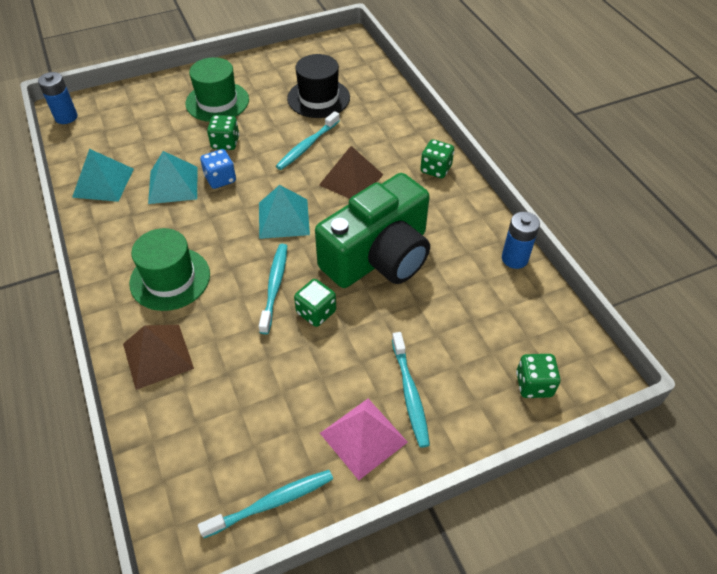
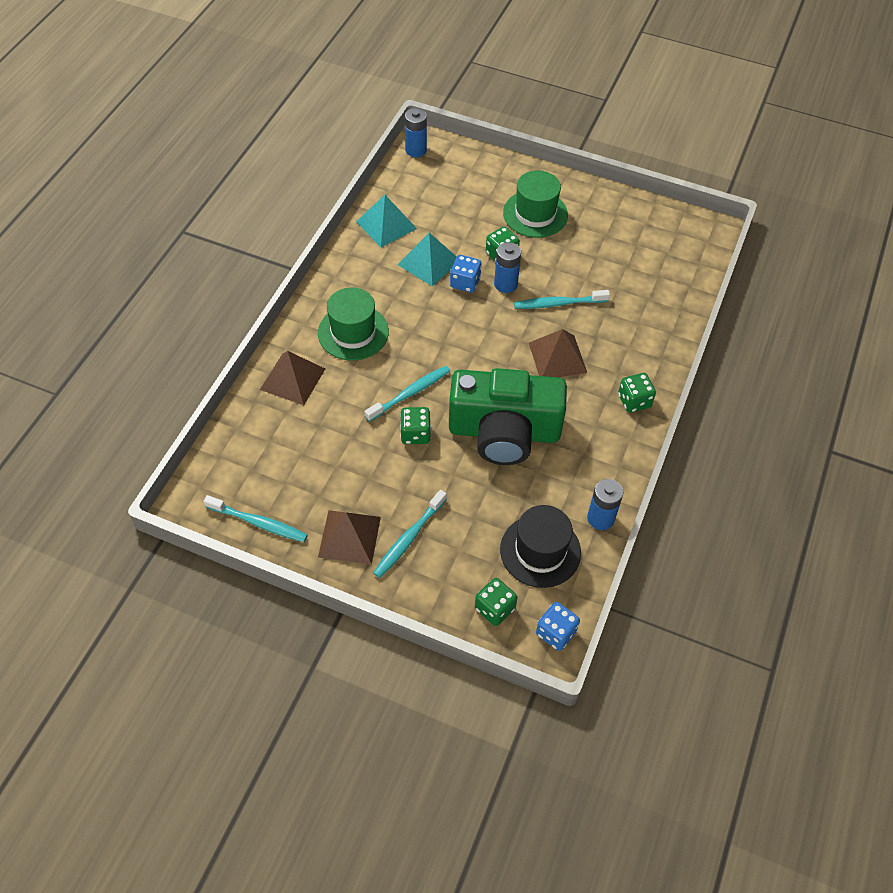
camera: 45 degrees right, 5 degrees up
(253, 159) = (505, 284): none -> blue battery
(284, 218) = (473, 349): turquoise pyramid -> none
(318, 98) = (617, 268): black hat -> black hat (540, 551)
(363, 437) = (349, 536): pink pyramid -> brown pyramid
(591, 361) = (556, 633): none -> blue dice

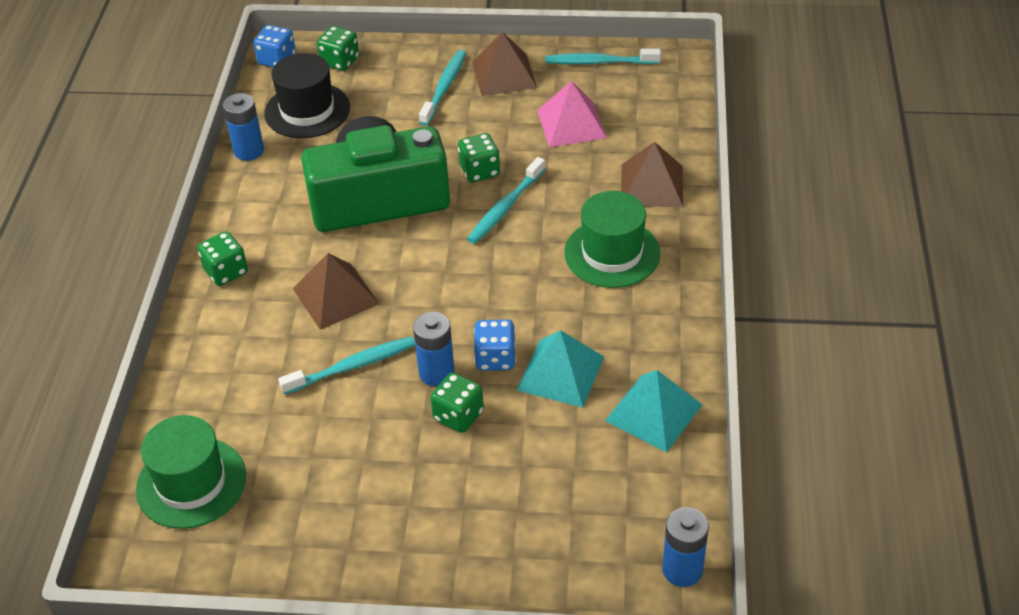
camera: 165 degrees right, 10 degrees down
(320, 458) = (571, 124): none -> pink pyramid
(535, 214) = (428, 503): green hat -> green hat (191, 483)

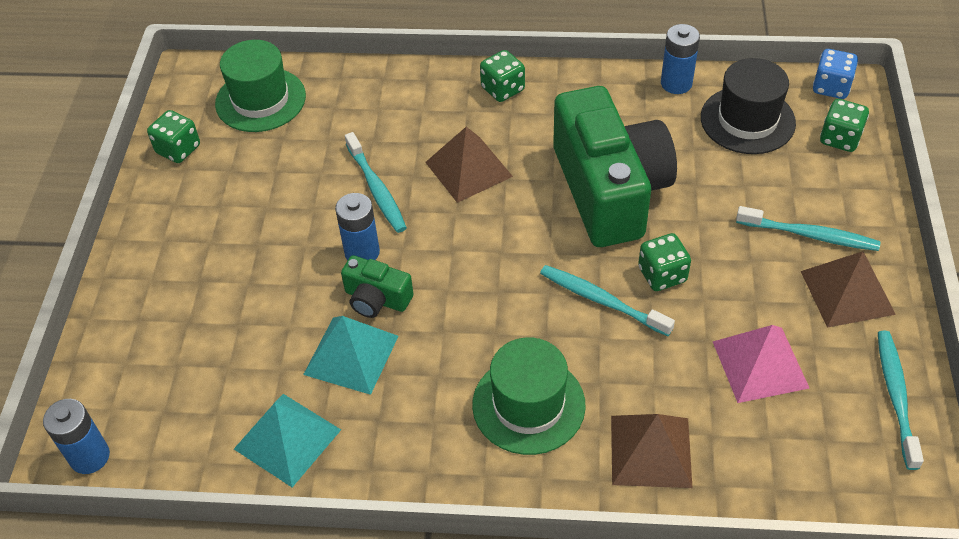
camera: 90 degrees right, 5 degrees up
(458, 415) = (306, 272): green dice -> green dice (178, 149)
(495, 358) = (376, 299): blue dice -> green camera

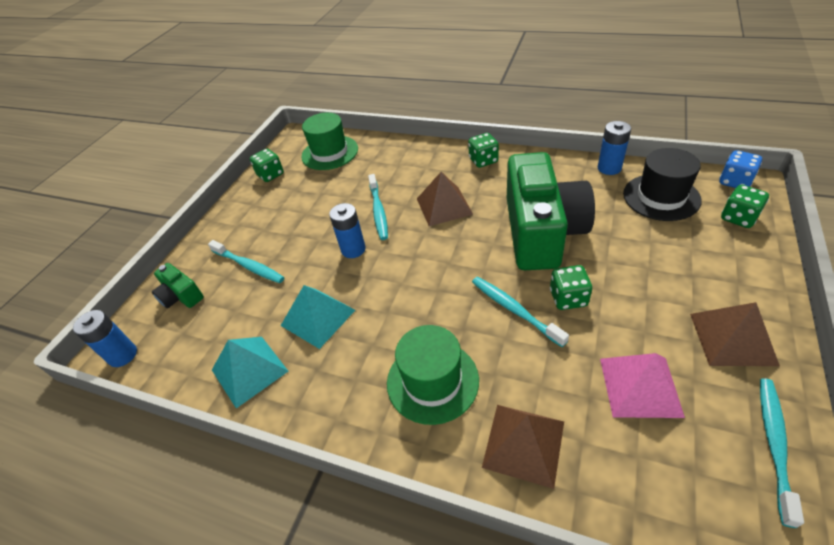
camera: 20 degrees right, 5 degrees down
(376, 299) = (350, 281): green camera -> green camera (181, 296)
(810, 235) = (702, 286): turquoise toothbrush -> turquoise toothbrush (249, 266)

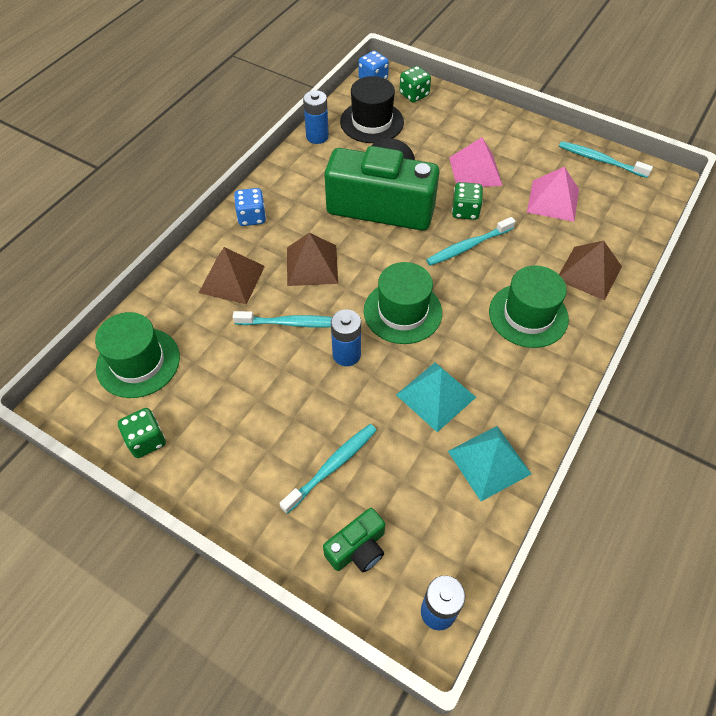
camera: 85 degrees left, 10 degrees up
(408, 275) = (402, 311): none -> green hat
(483, 160) = (252, 217): green dice -> blue dice
(642, 296) = (475, 171): none -> pink pyramid
(732, 338) = (523, 144): brown pyramid -> brown pyramid (232, 279)

